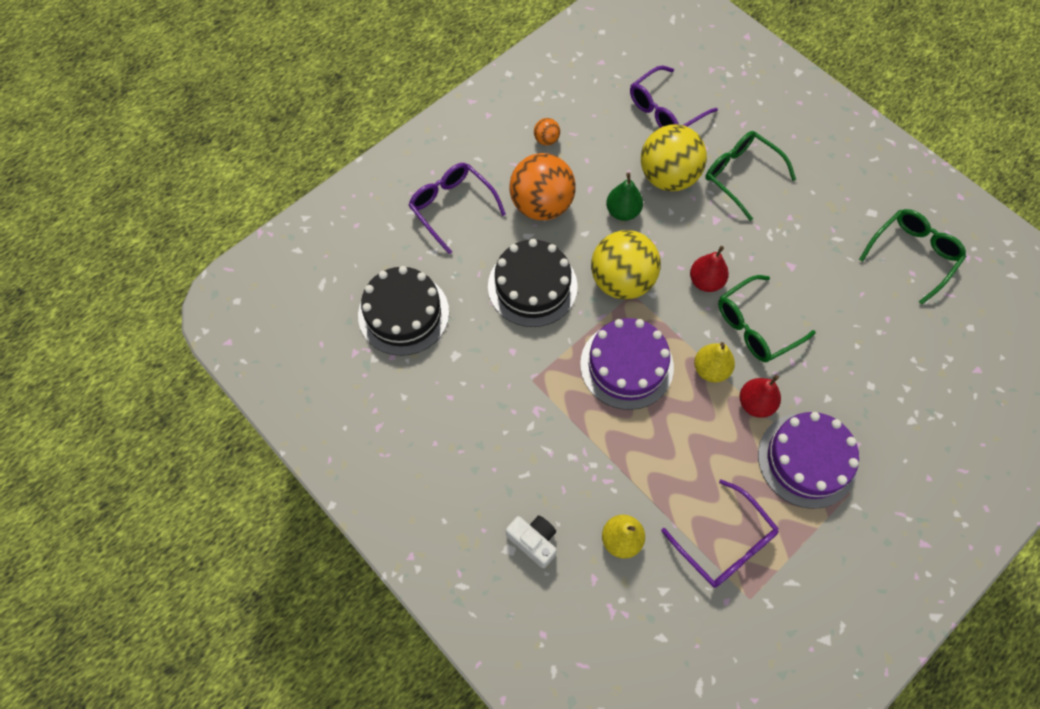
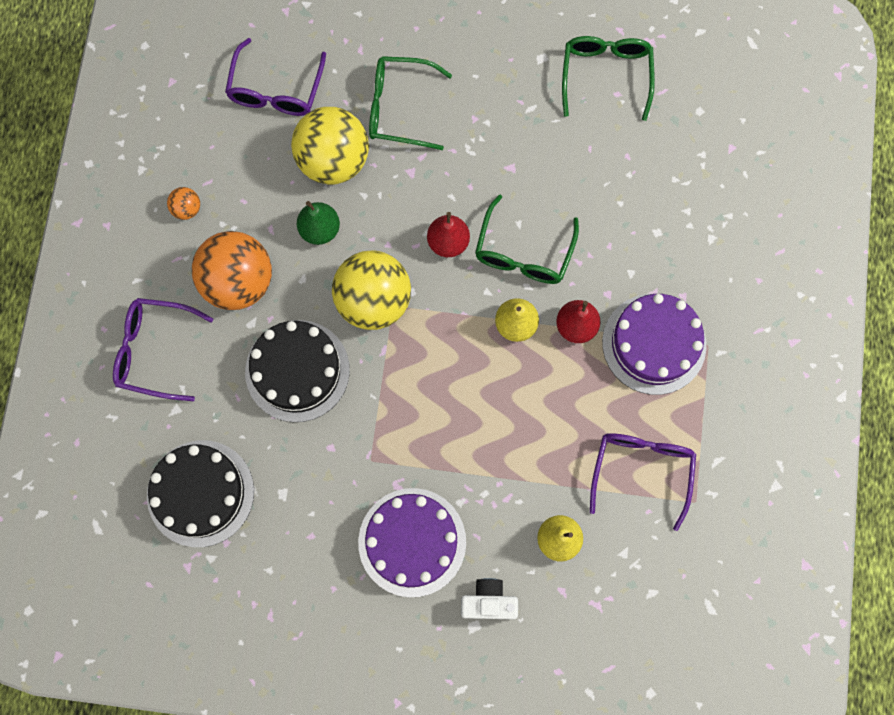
camera: 40 degrees left, 10 degrees up
(626, 365) = (441, 379): purple cake -> purple cake (412, 542)
(724, 542) = (641, 471): purple glasses -> purple glasses turned 90 degrees counterclockwise

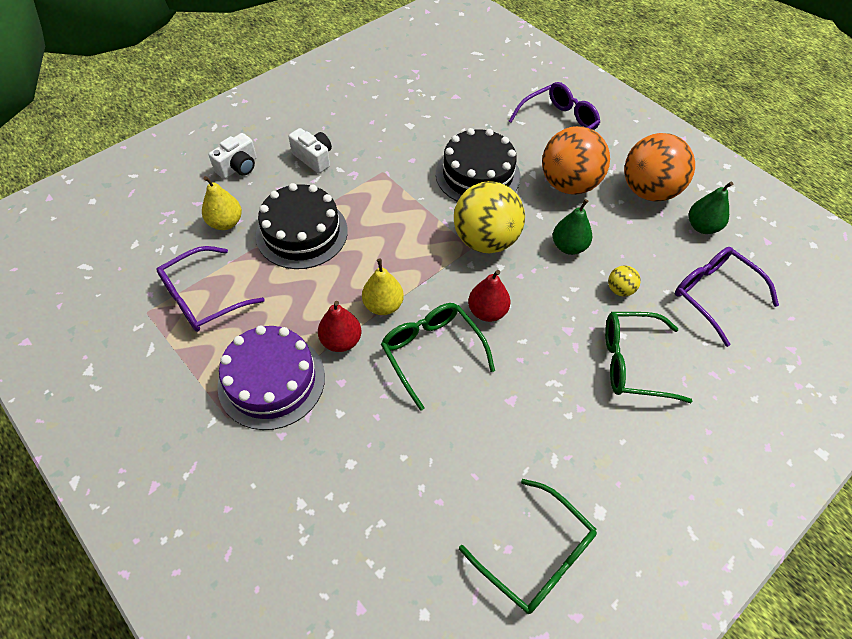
camera: 130 degrees right, 20 degrees down
(187, 209) = (649, 191): orange ball -> orange ball, size x2.35
(198, 140) = (702, 227): none -> green pear
(200, 493) = (449, 95): black cake -> black cake (302, 233)
(334, 160) = (620, 290): yellow ball -> yellow ball, size x0.43
(400, 108) = (633, 363): green glasses -> green glasses turned 135 degrees counterclockwise
(412, 542) = (314, 158): purple cake -> white camera
(641, 471) = (203, 298): purple glasses -> purple glasses turned 90 degrees clockwise

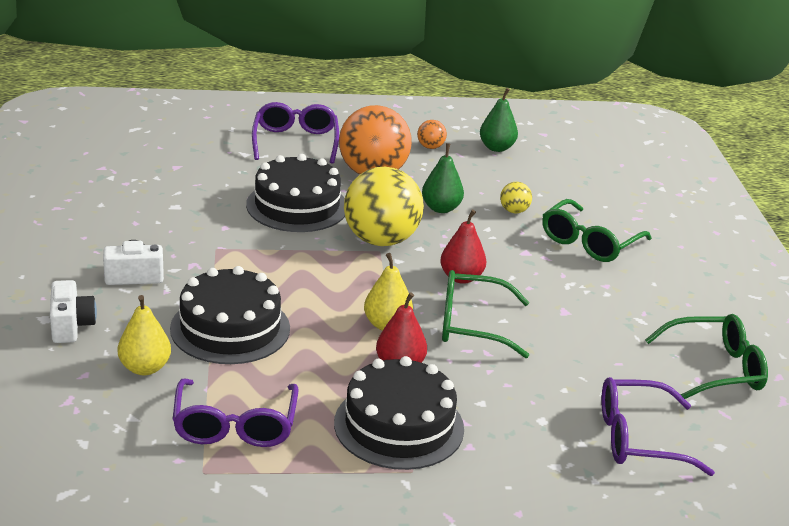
camera: 55 degrees left, 25 degrees down
(271, 380) = (399, 425): purple cake -> black cake
(649, 191) = (430, 147): orange ball -> orange ball, size x0.43
(714, 295) = (567, 179): purple glasses -> purple glasses (639, 438)

